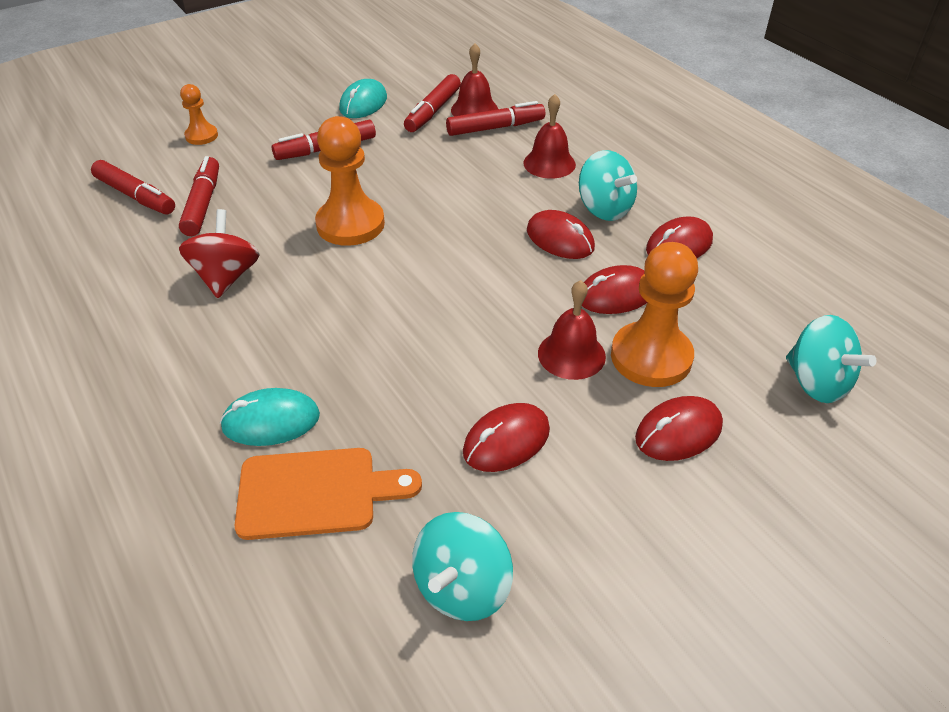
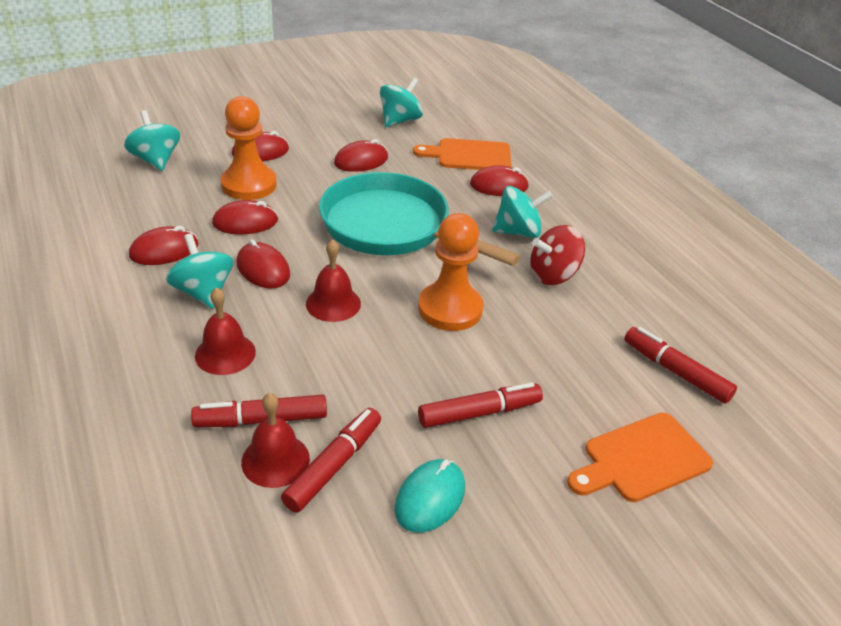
camera: 175 degrees left, 5 degrees down
(201, 136) = (642, 459): orange pawn -> orange cutting board
(203, 204) = (600, 352): red marker -> none
(226, 277) = (553, 275): red spinning top -> red spinning top turned 60 degrees clockwise
(257, 334) = (518, 232): none -> turquoise spinning top
(271, 421) = (499, 186): turquoise mouse -> red mouse
(429, 314) = (392, 228): none -> turquoise pan
(571, 354) = (301, 192): red bell -> red bell (333, 303)

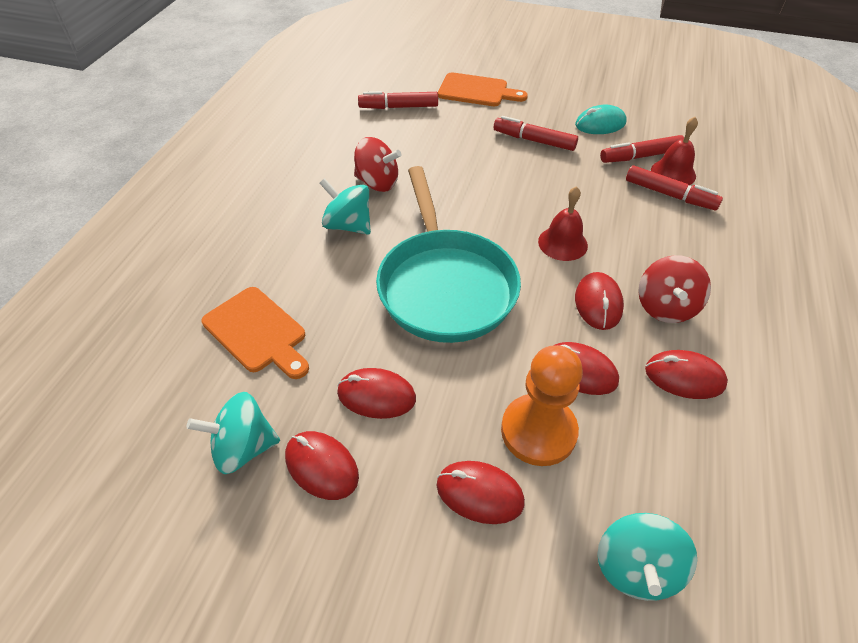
camera: 135 degrees left, 10 degrees up
(203, 292) = (665, 307): turquoise spinning top -> red spinning top
(225, 353) = (672, 246): red bell -> none
(450, 309) = (481, 198): orange pawn -> none
(499, 186) = (291, 277): red mouse -> red mouse (322, 466)
(675, 371) = (398, 107): red marker -> red marker turned 90 degrees clockwise

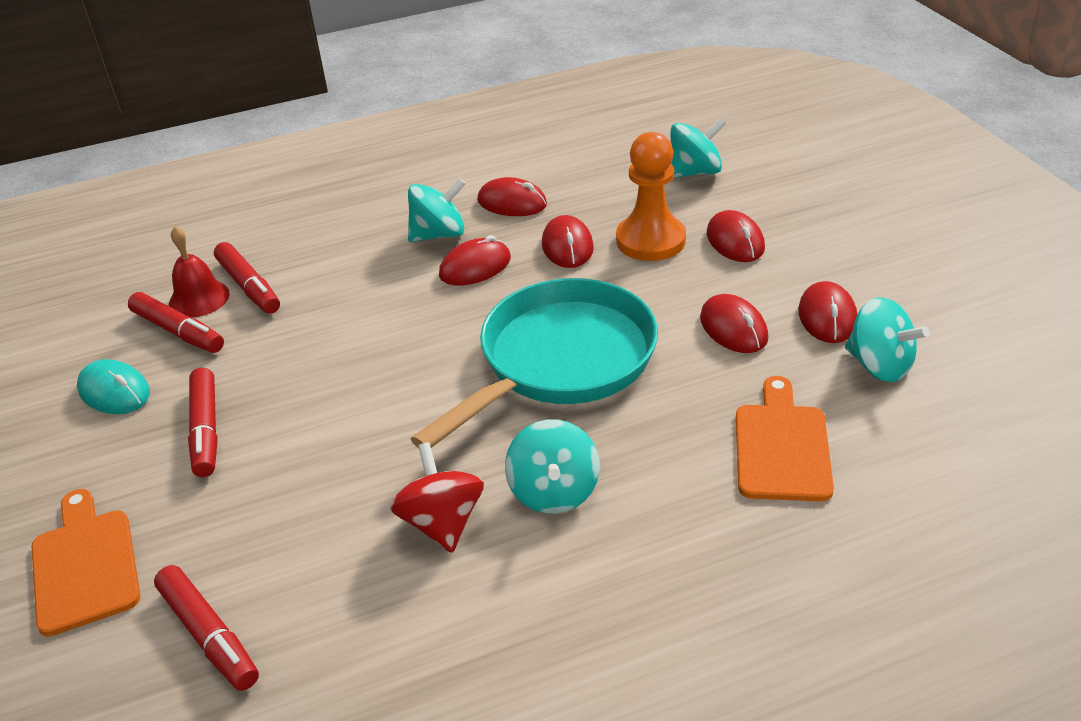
camera: 125 degrees left, 10 degrees down
(562, 243) = (408, 319): red bell -> none
(665, 307) = (439, 234): red spinning top -> turquoise spinning top
(670, 195) = (249, 286): red marker -> red marker turned 150 degrees clockwise
(684, 377) = (512, 203): red mouse -> red mouse turned 45 degrees counterclockwise

